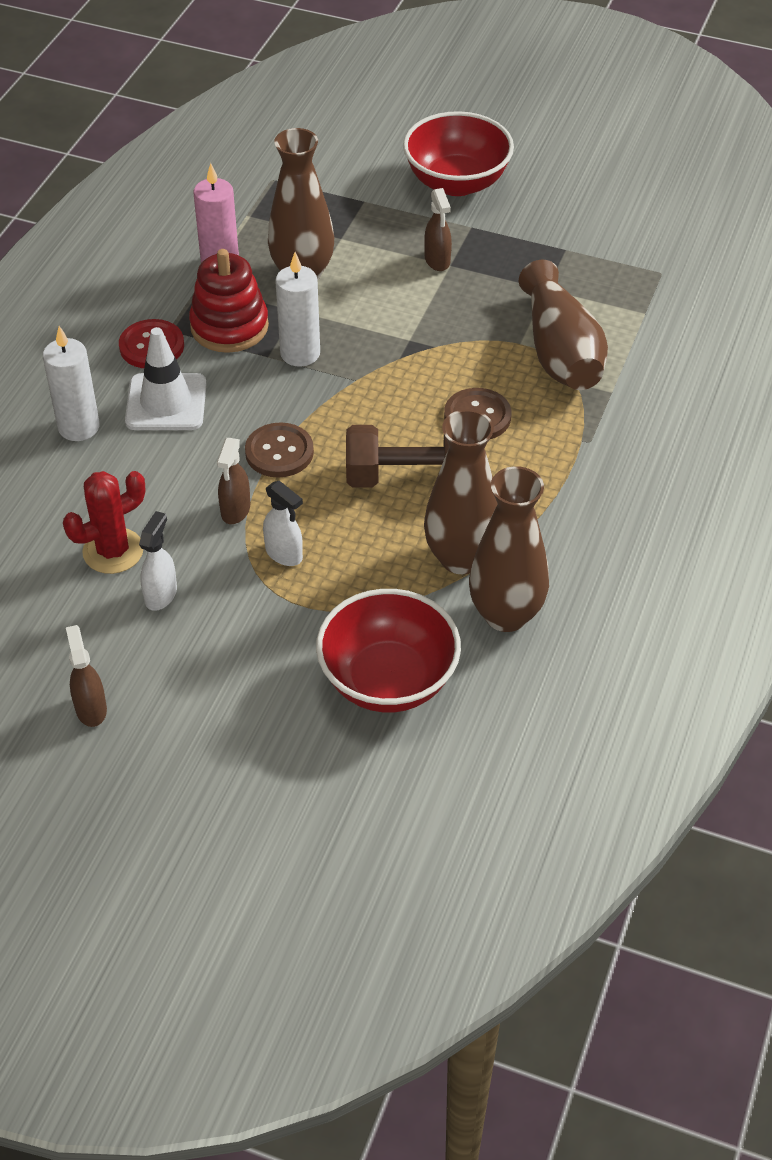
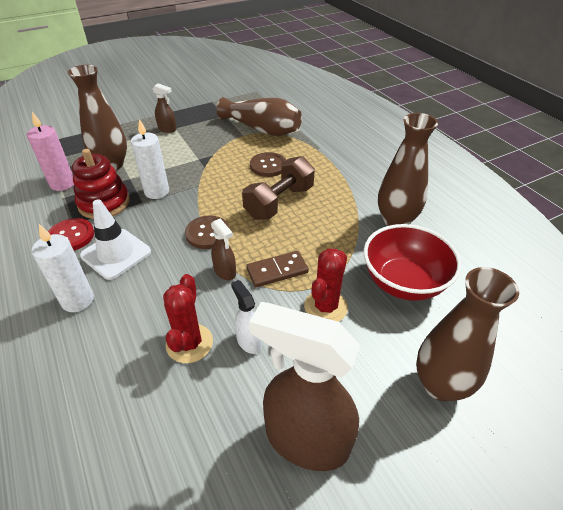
camera: 50 degrees left, 5 degrees down
(91, 709) = (305, 440): brown spray bottle -> brown spray bottle, size x2.17
(272, 630) = (325, 307): none -> red cactus
(284, 554) = (277, 271): white spray bottle -> brown domino
(457, 182) = (135, 104): red bowl -> none
(461, 558) = (346, 215): brown vase -> brown vase (440, 385)

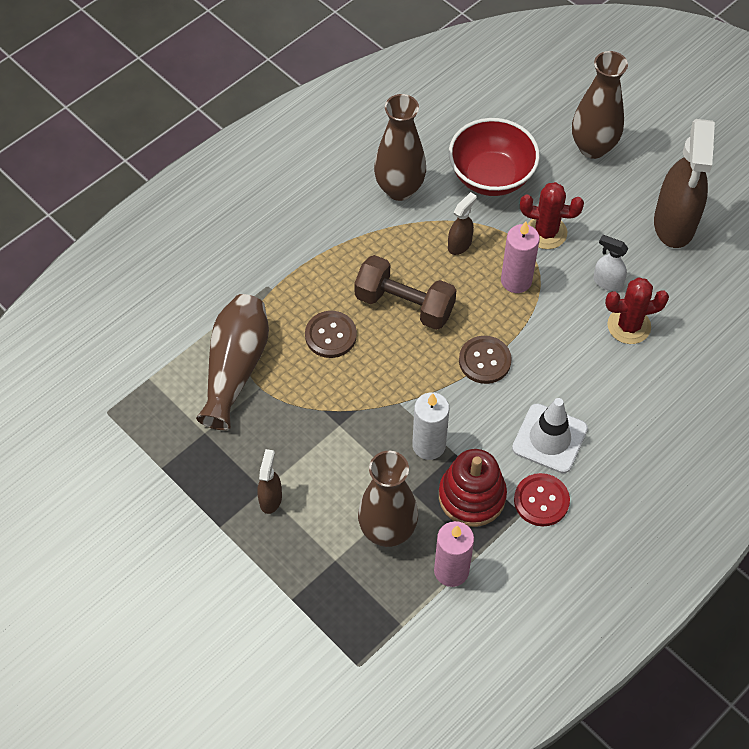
camera: 105 degrees left, 15 degrees up
(78, 300) = (623, 441): white candle -> none
(225, 272) = (535, 325): brown spray bottle -> brown spray bottle (460, 244)
(248, 341) = (607, 282): white spray bottle -> white spray bottle turned 75 degrees clockwise
(277, 271) = (516, 280): brown domino -> pink candle

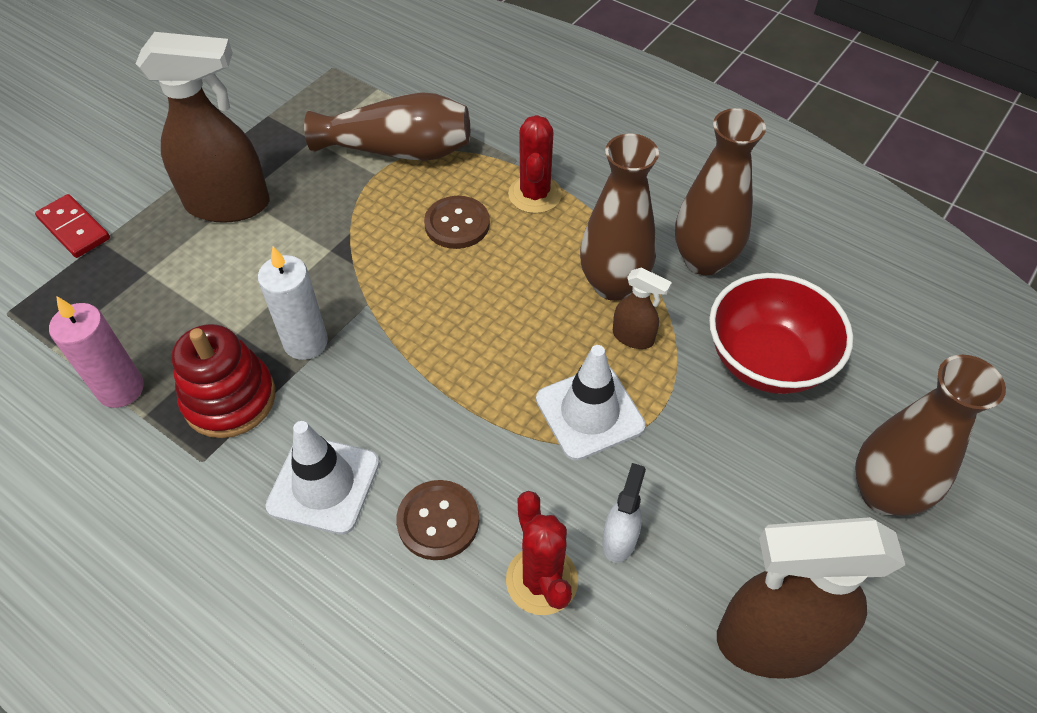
camera: 80 degrees right, 5 degrees down
(271, 498) = (229, 204): brown spray bottle -> brown spray bottle, size x2.17
(272, 622) = (74, 228): none -> red domino
(387, 530) = (182, 316): brown vase -> brown vase (613, 285)
(404, 305) = (518, 289): brown dumbbell -> none
(484, 361) = (445, 389): brown button -> brown button (438, 521)
(516, 280) = (589, 412): pink candle -> white traffic cone
(541, 501) = (221, 484): red button -> none
(546, 232) = (689, 442): red cactus -> red cactus (535, 194)

